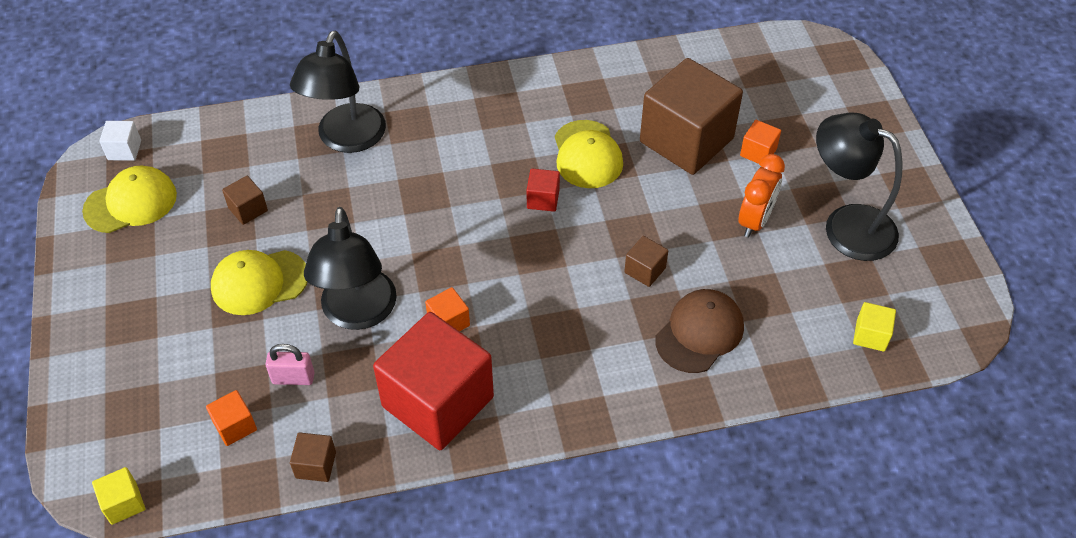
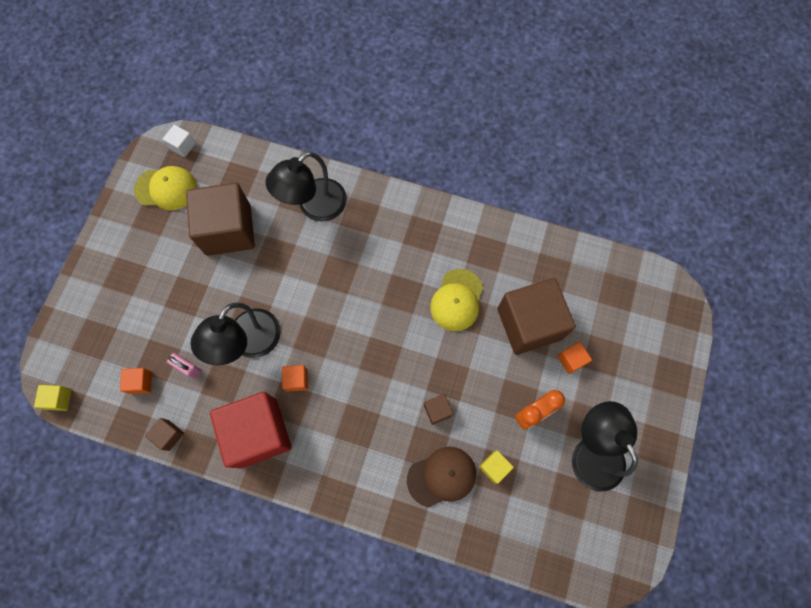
camera: 30 degrees right, 20 degrees up
(248, 209) = (228, 230): brown cube -> brown cube, size x2.45
(259, 282) = (206, 288): yellow cap -> none
(543, 199) = (407, 320): red cube -> none
(870, 335) = (549, 543): yellow cube -> yellow cube (494, 467)

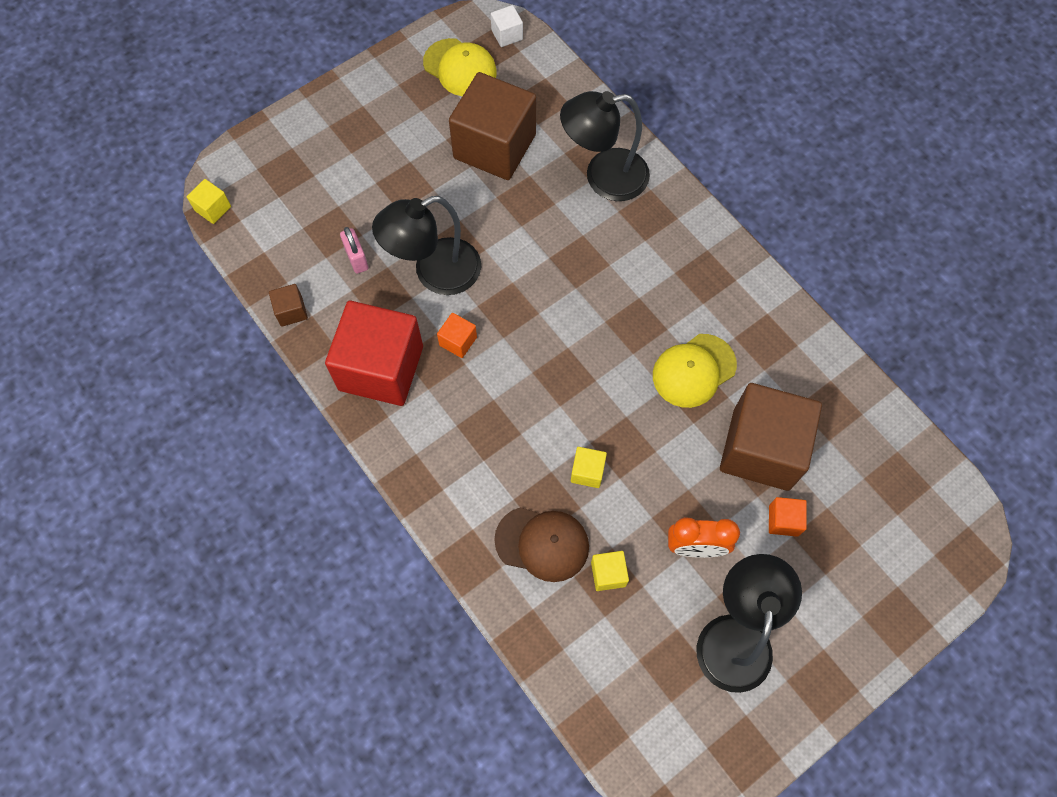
camera: 35 degrees right, 5 degrees down
(140, 382) = (300, 242): orange cube -> none
(437, 410) = (587, 472): brown cube -> yellow cube

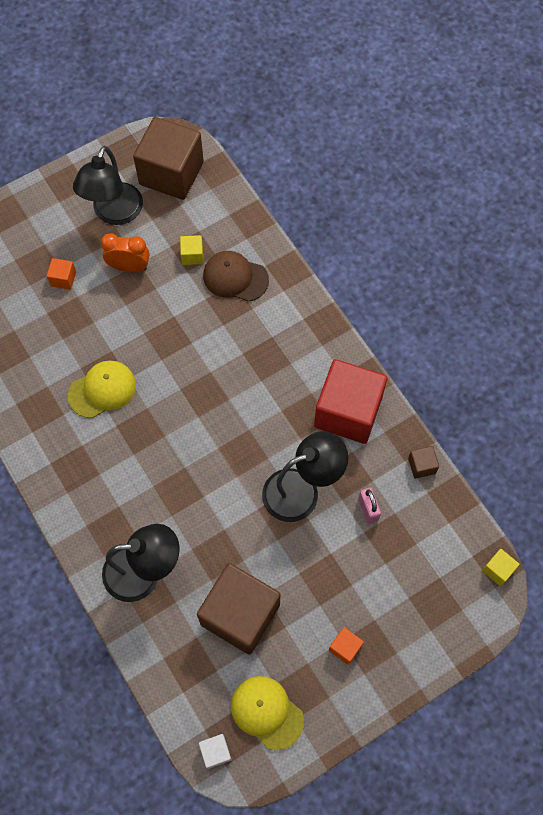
camera: 175 degrees left, 0 degrees up
(458, 341) = (285, 429): orange cube -> orange cube (345, 647)
(587, 472) = (196, 322): yellow cube -> none
(761, 449) = (66, 328): brown cube -> brown cube (171, 173)

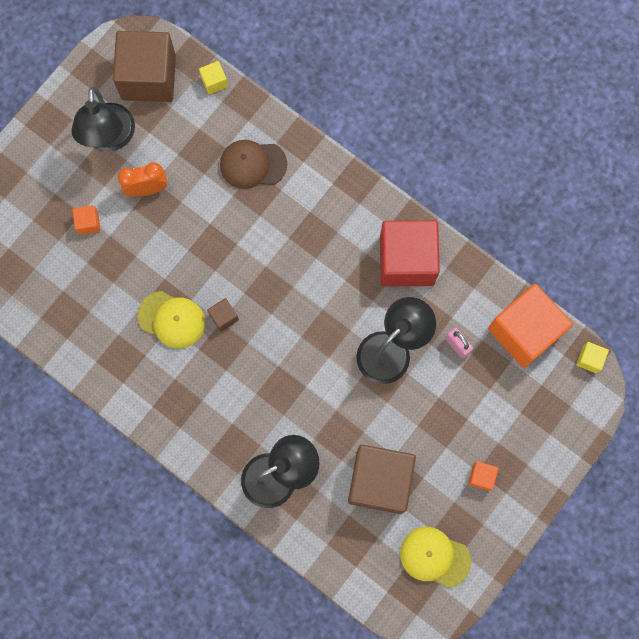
camera: 20 degrees left, 10 degrees up
(102, 390) = (172, 319): yellow cap -> yellow cap turned 75 degrees clockwise
(192, 255) = (203, 156): yellow cube -> yellow cube (214, 82)
(215, 752) = (403, 606): white cube -> none
(422, 466) = (491, 288): brown cube -> brown cube (224, 317)
(440, 519) = (524, 331): none -> orange cube

